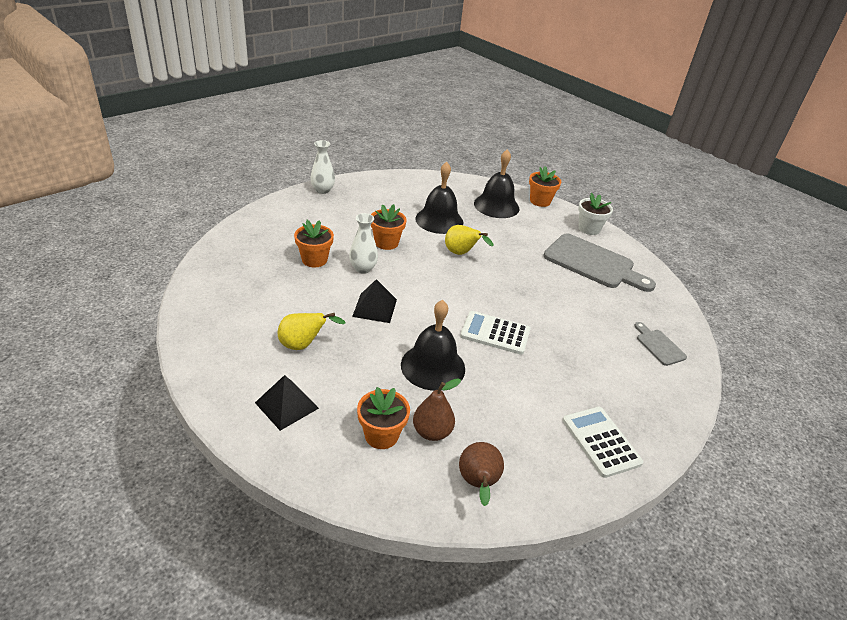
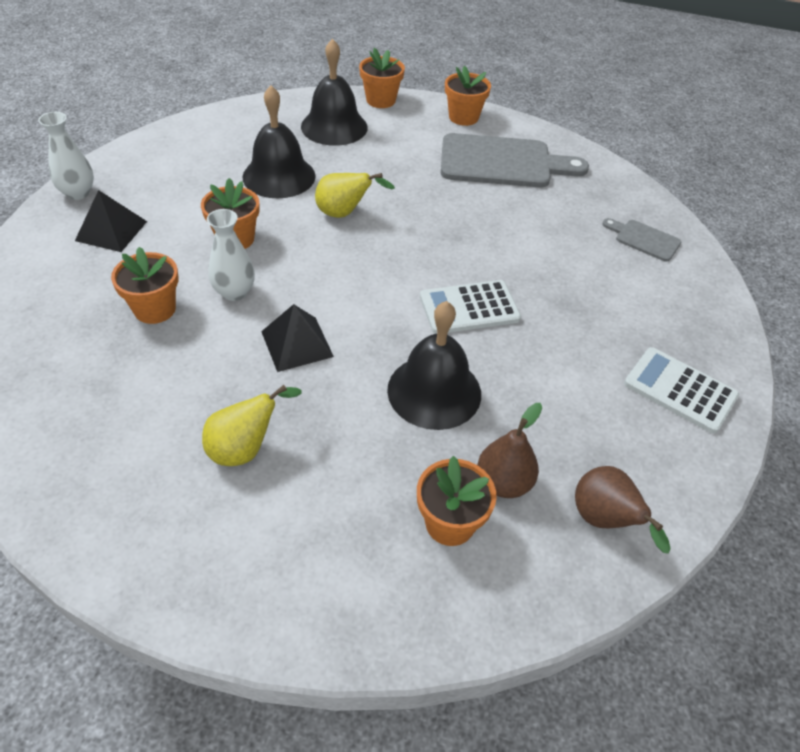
camera: 30 degrees left, 10 degrees up
(287, 405) = (296, 552): black pyramid -> black pyramid (111, 231)
(589, 229) = (463, 117): white flower pot -> orange flower pot

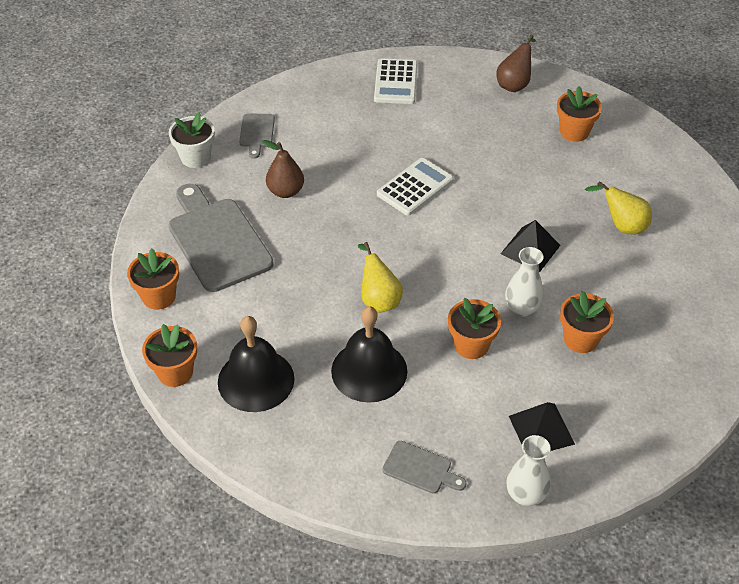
camera: 120 degrees left, 0 degrees up
(167, 159) = (420, 468): none -> grey cutting board
(434, 391) = (500, 172): black bell -> none
(469, 308) = (415, 187): white calculator -> white calculator turned 90 degrees counterclockwise
(503, 483) = (531, 123): brown pear -> brown pear (285, 191)
(629, 190) = (195, 157): none -> white flower pot

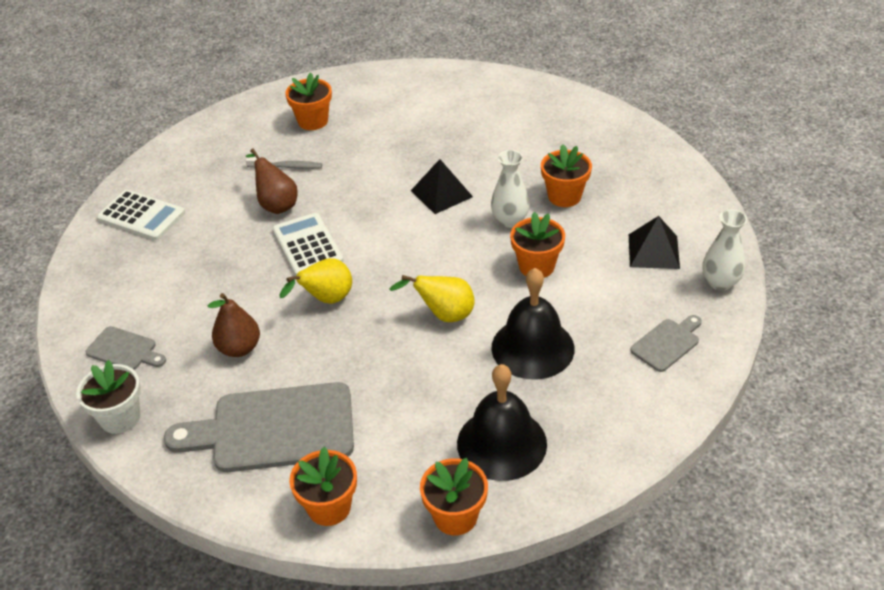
camera: 65 degrees left, 5 degrees down
(503, 138) = (286, 167): none -> grey toothbrush
(514, 84) = (218, 137): brown pear -> brown pear (276, 204)
(621, 226) = (448, 131): yellow pear -> yellow pear (326, 300)

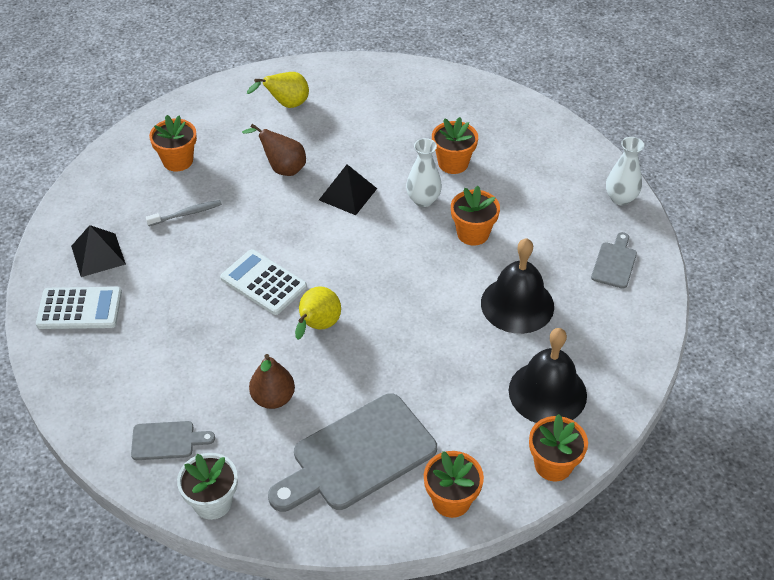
camera: 30 degrees left, 5 degrees up
(276, 204) = (205, 253): brown pear -> brown pear (282, 168)
(444, 315) = (427, 303): yellow pear -> yellow pear (286, 105)
(653, 251) = (554, 189): black pyramid -> black pyramid (98, 255)

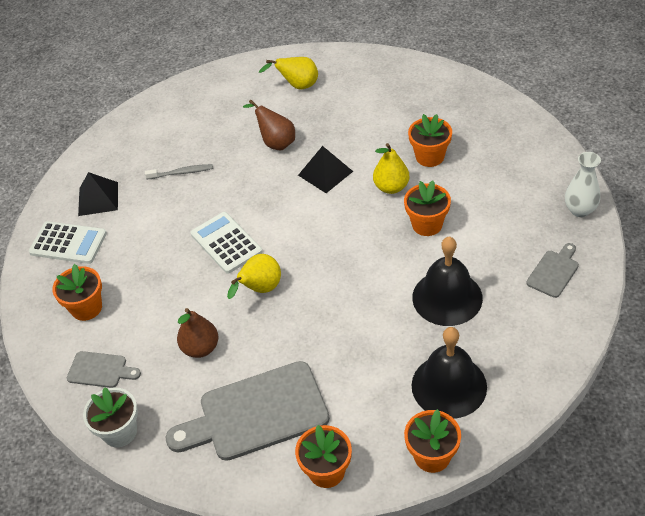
camera: 20 degrees right, 0 degrees up
(178, 161) = (189, 125): orange flower pot -> orange flower pot (86, 308)
(423, 200) = (391, 187): white vase -> yellow pear

